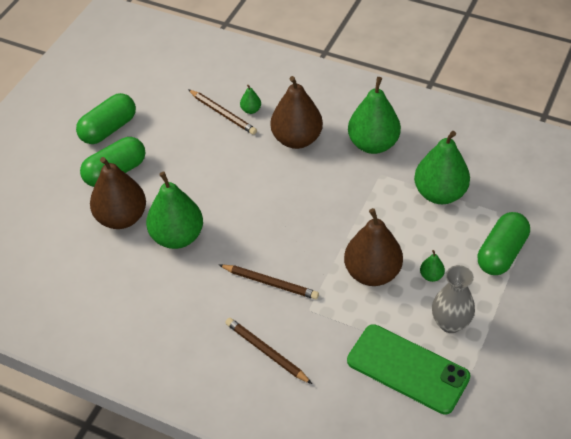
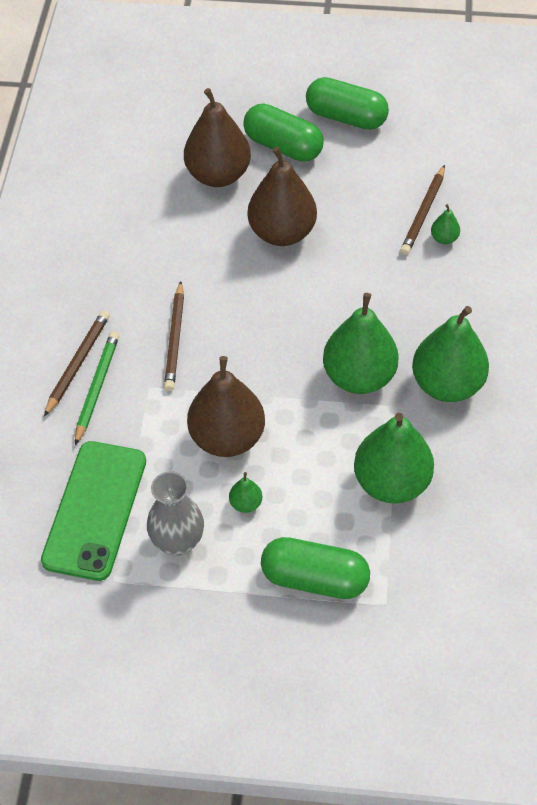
camera: 70 degrees right, 5 degrees up
(177, 237) = (210, 232): green pear -> green pear (359, 377)
(295, 343) = (97, 387): none -> green pencil
(296, 139) = (416, 300): brown pear -> brown pear (282, 233)

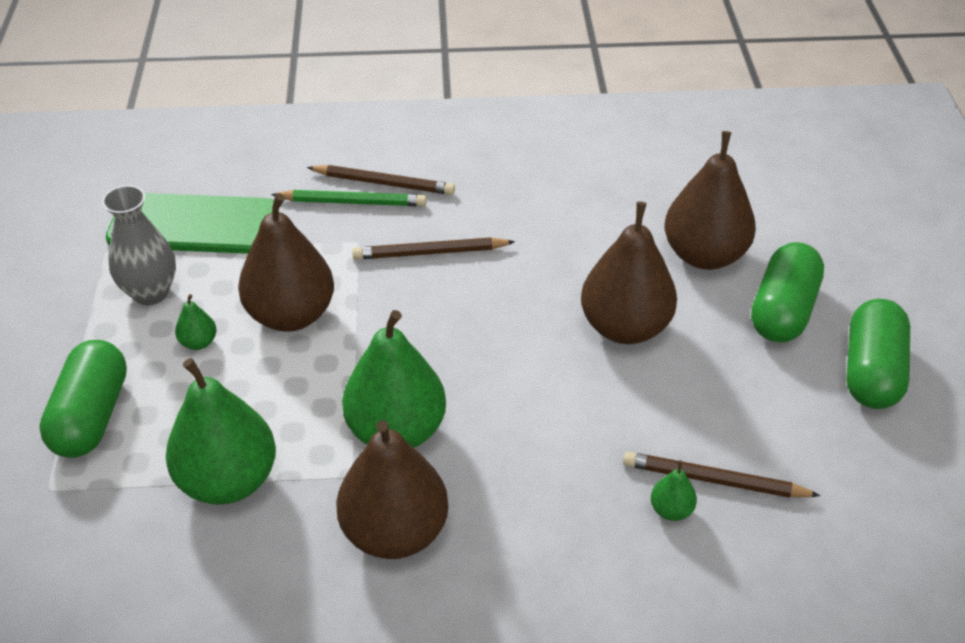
camera: 80 degrees right, 10 degrees down
(447, 384) = (394, 532): green pear -> brown pear

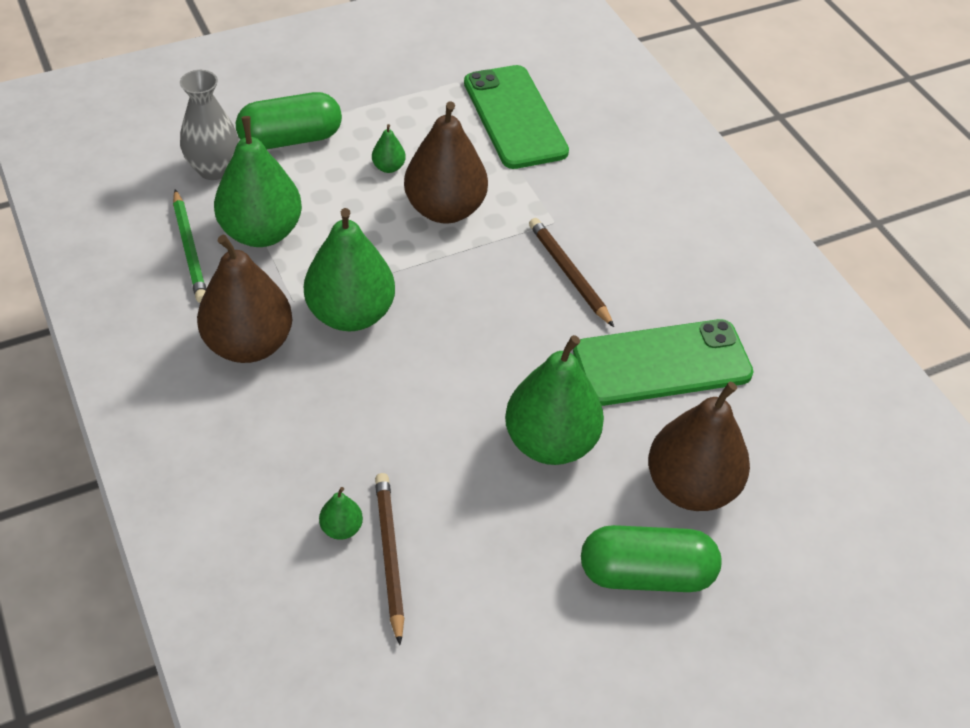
camera: 65 degrees right, 5 degrees up
(150, 292) = (427, 122): grey vase -> grey vase (214, 169)
(353, 202) = (602, 203): green pencil -> green pencil (189, 250)
(384, 183) = (640, 215): brown pencil -> none
(566, 228) = (662, 363): none -> green phone
(625, 327) = (550, 442): brown pear -> green pear
(871, 371) = (597, 673): green capsule -> none

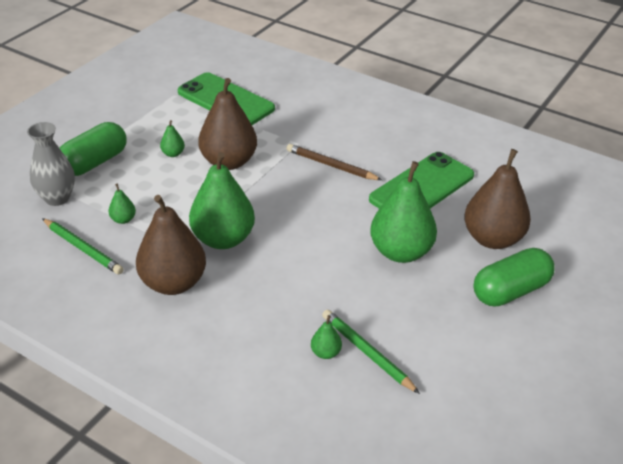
camera: 30 degrees left, 10 degrees down
(261, 232) = (123, 219): green pear -> green pear, size x0.42
(390, 555) = (367, 352): brown pencil -> green pencil

